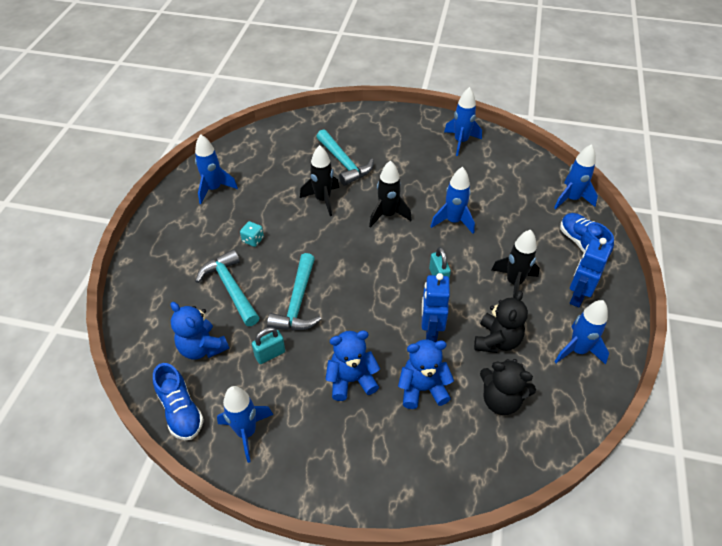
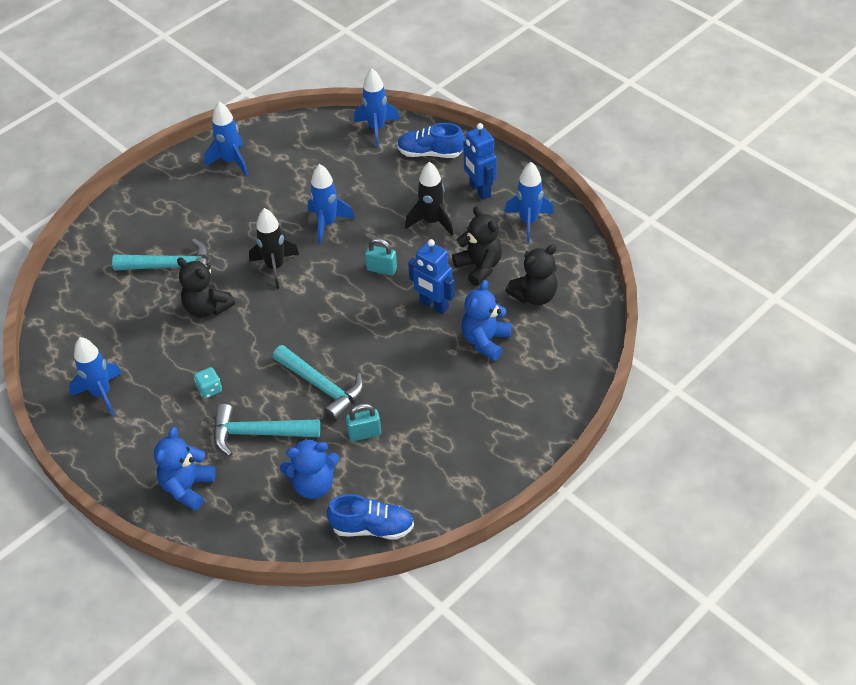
camera: 55 degrees left, 0 degrees up
(246, 432) = (433, 485): blue rocket -> none
(270, 354) = (364, 433): turquoise padlock -> turquoise padlock turned 75 degrees clockwise
(323, 200) = (207, 308): black rocket -> black teddy bear
(351, 380) = (439, 385): blue teddy bear -> blue teddy bear (187, 487)

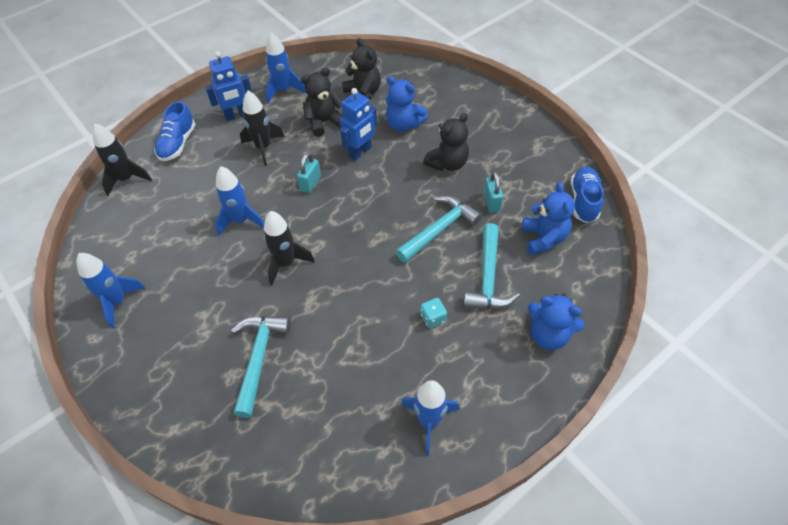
camera: 85 degrees left, 5 degrees up
(207, 308) = (326, 322): black teddy bear -> black teddy bear (447, 163)
(377, 128) = (126, 179): blue rocket -> black rocket

